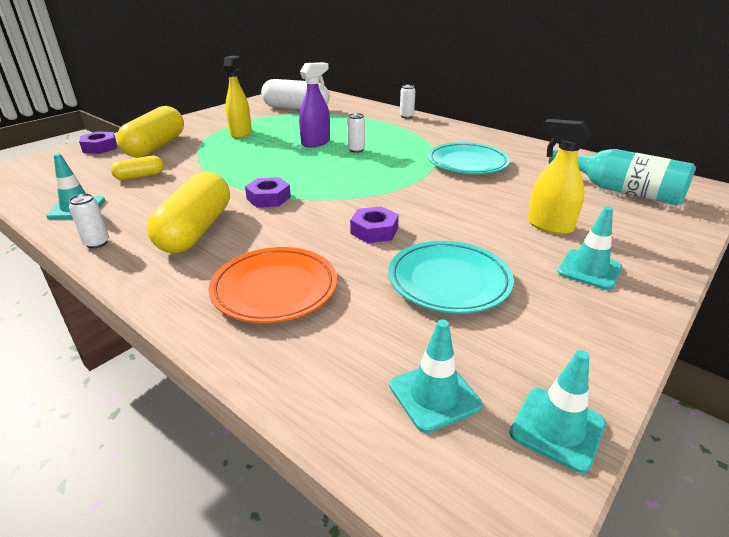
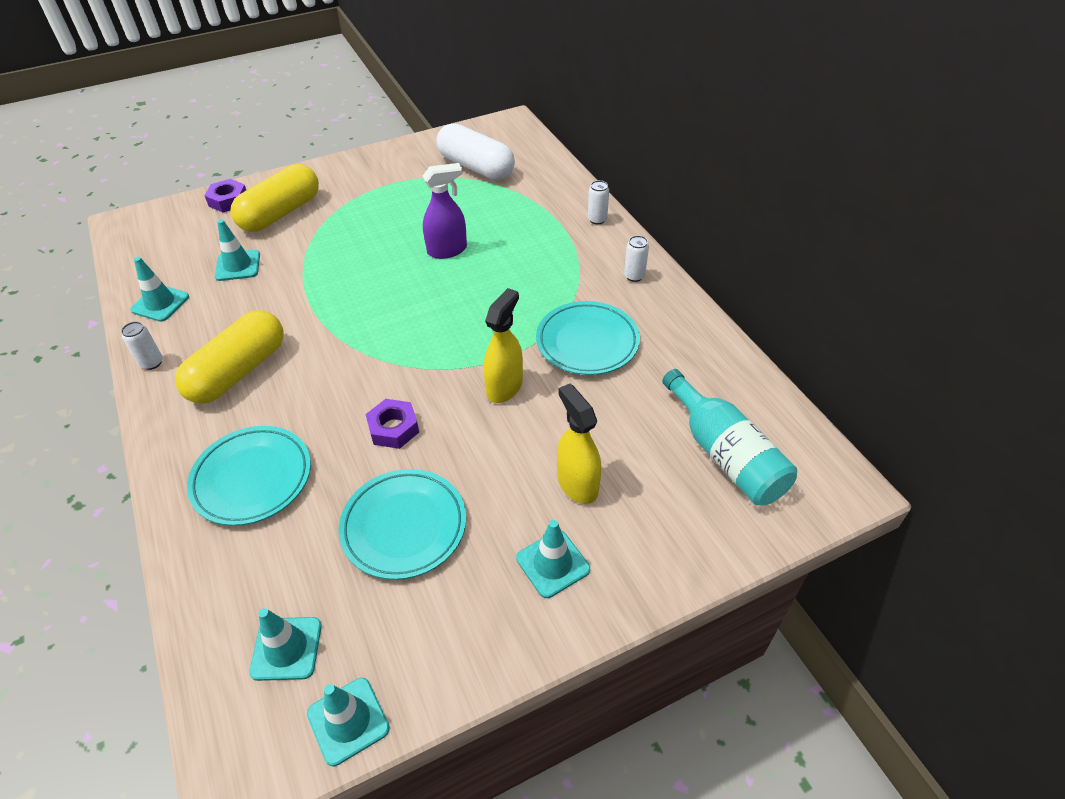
camera: 25 degrees right, 15 degrees up
(140, 176) = (238, 266): yellow capsule -> turquoise traffic cone
(241, 133) = (380, 208): yellow spray bottle -> yellow spray bottle (504, 387)
(268, 198) = (332, 341): purple nut -> none
(274, 289) = (252, 479): orange plate -> turquoise plate
(356, 150) = (481, 278): white can -> white can (634, 276)

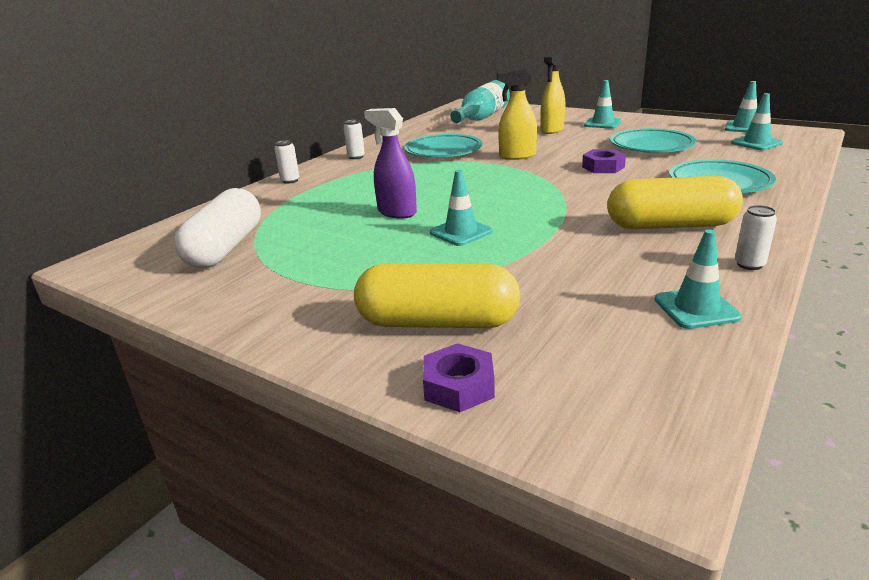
camera: 120 degrees left, 20 degrees down
(238, 266) = (566, 296): turquoise traffic cone -> turquoise traffic cone (461, 232)

